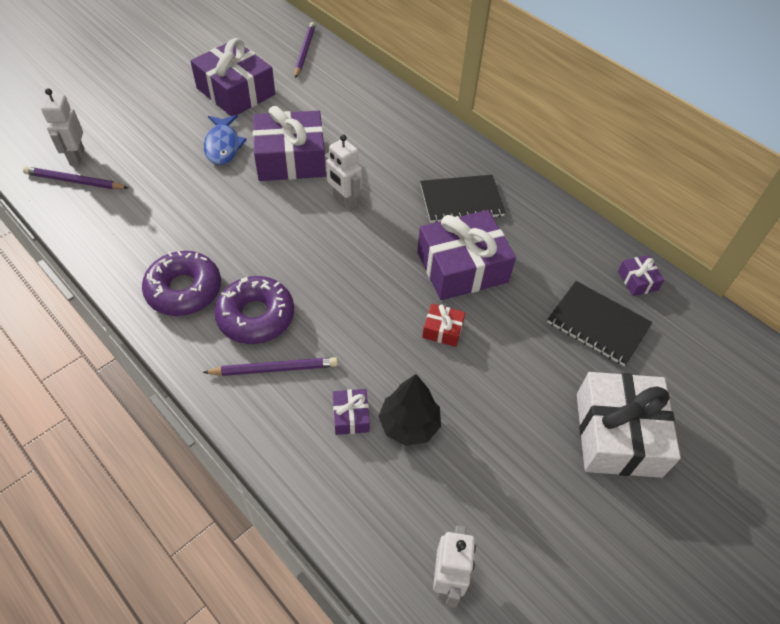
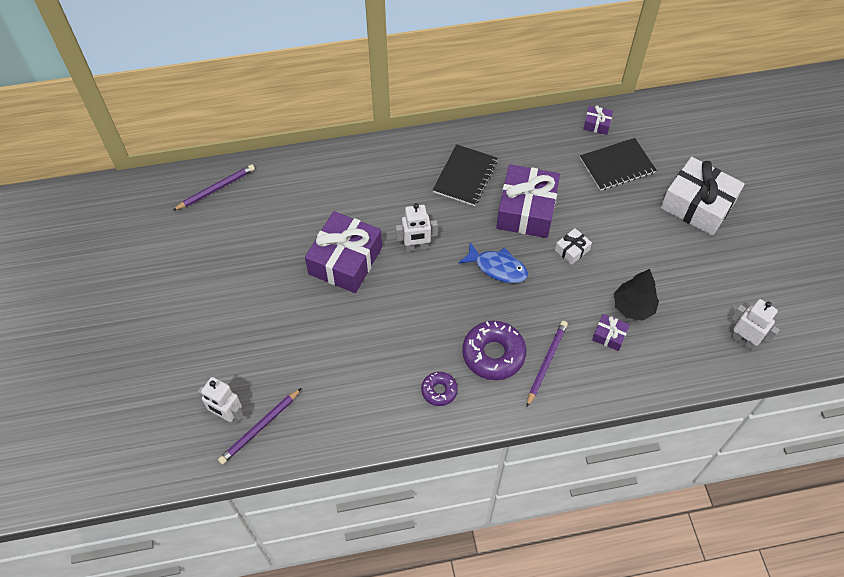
camera: 55 degrees left, 5 degrees up
(184, 290) = (439, 391): purple donut -> purple donut, size x0.56
(223, 146) = (295, 300): blue fish -> blue fish (497, 268)
(236, 91) = (231, 262): purple gift -> none
(304, 52) = (216, 189): purple pencil -> purple pencil turned 105 degrees clockwise
(442, 330) = (572, 250): red gift -> white gift

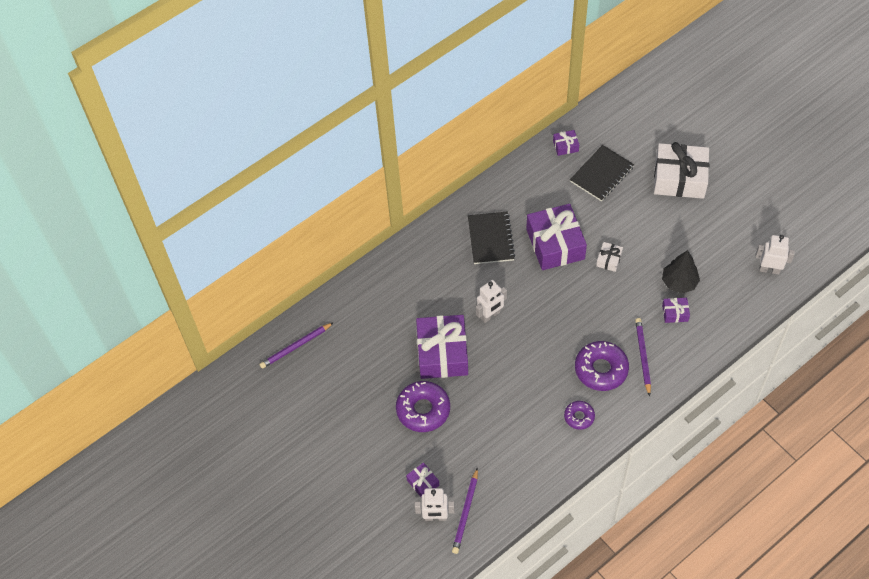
camera: 25 degrees left, 0 degrees up
(216, 189) = (296, 346): purple pencil -> purple pencil turned 150 degrees counterclockwise
(240, 375) = (423, 483): none -> purple gift
(290, 305) = (423, 410): none -> purple donut
(497, 268) = (562, 301): blue fish -> none

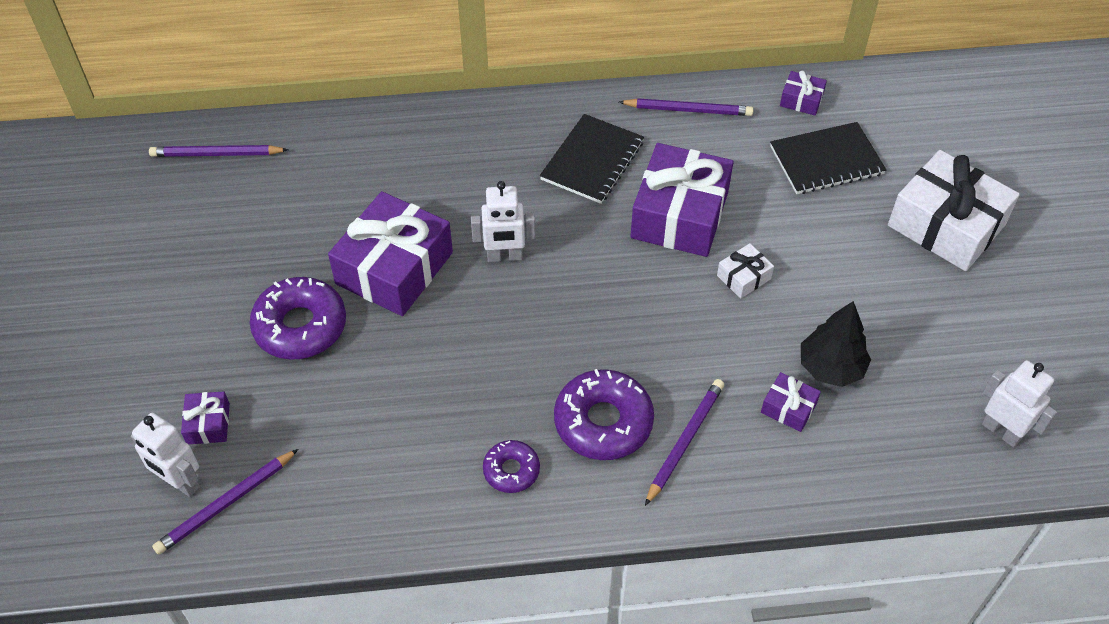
camera: 30 degrees right, 5 degrees down
(515, 183) = (688, 110): none -> purple pencil

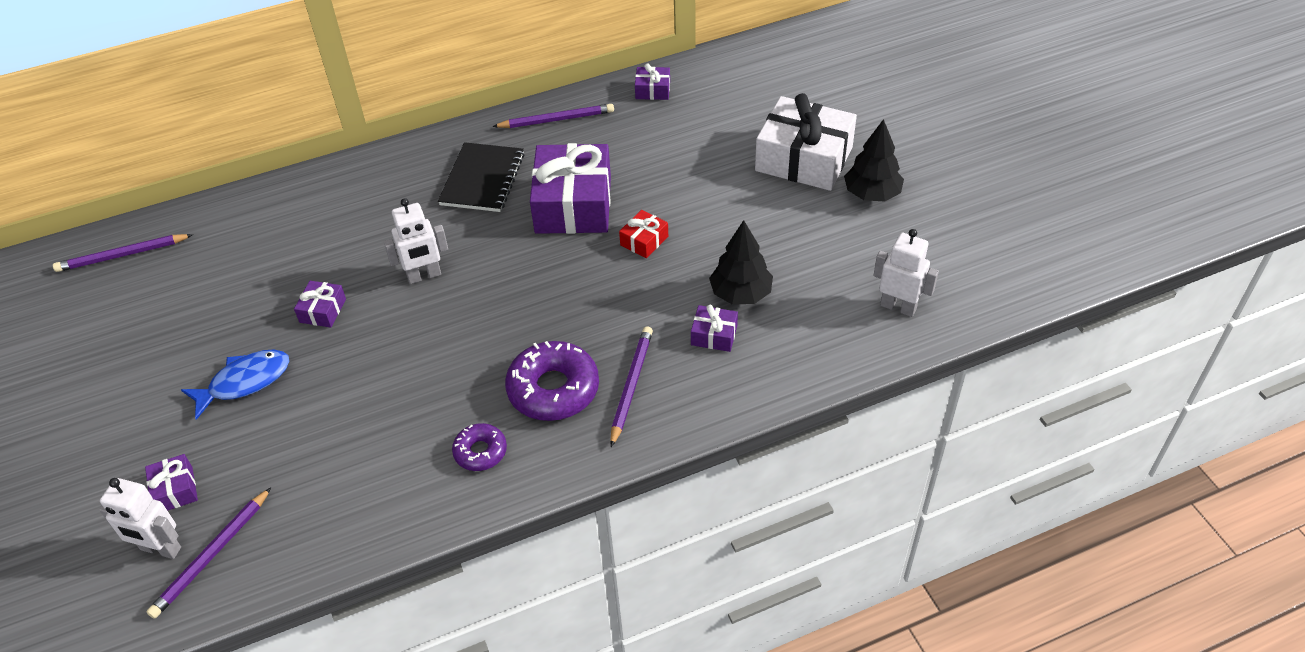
camera: 15 degrees left, 5 degrees down
(300, 326) = (245, 382): purple donut -> blue fish
(394, 268) = (323, 310): purple gift -> purple gift, size x0.44
(743, 277) = (644, 241): white gift -> red gift
(826, 160) = (688, 132): black notebook -> none
(1011, 287) = (872, 194): none -> black tree

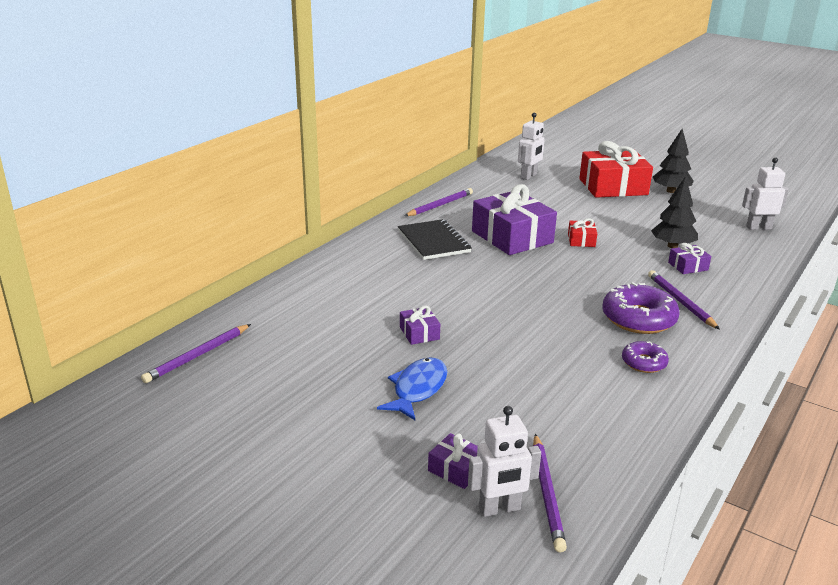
camera: 35 degrees left, 20 degrees down
(424, 276) = (466, 295): white robot -> white robot (529, 176)
(652, 90) = (480, 180): purple gift -> none
(804, 159) = (613, 187): white gift -> red gift

